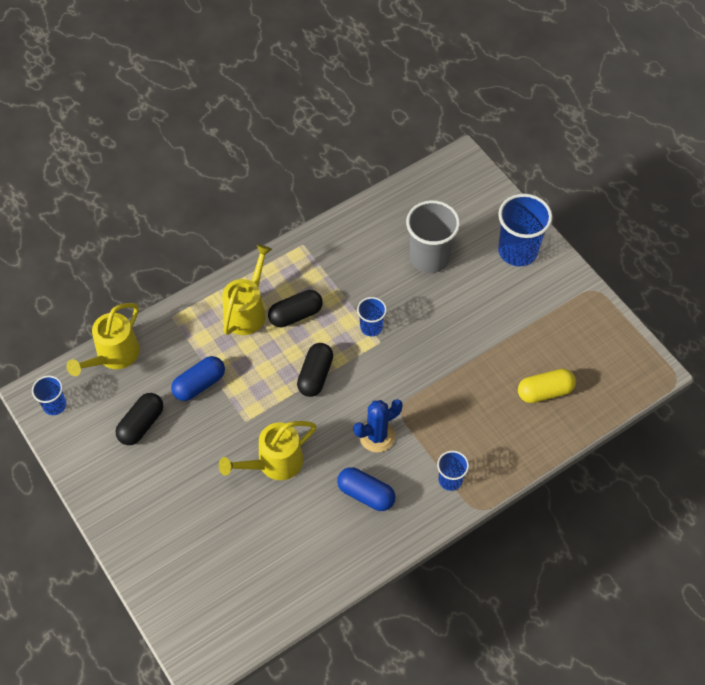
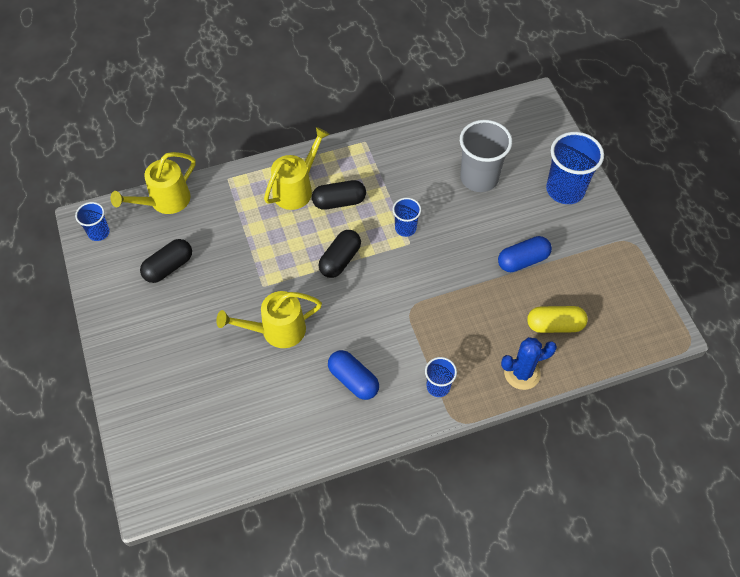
camera: 15 degrees right, 0 degrees up
(199, 384) = (232, 243): blue capsule -> blue capsule (522, 260)
(377, 436) = (380, 329): blue cactus -> blue cactus (522, 373)

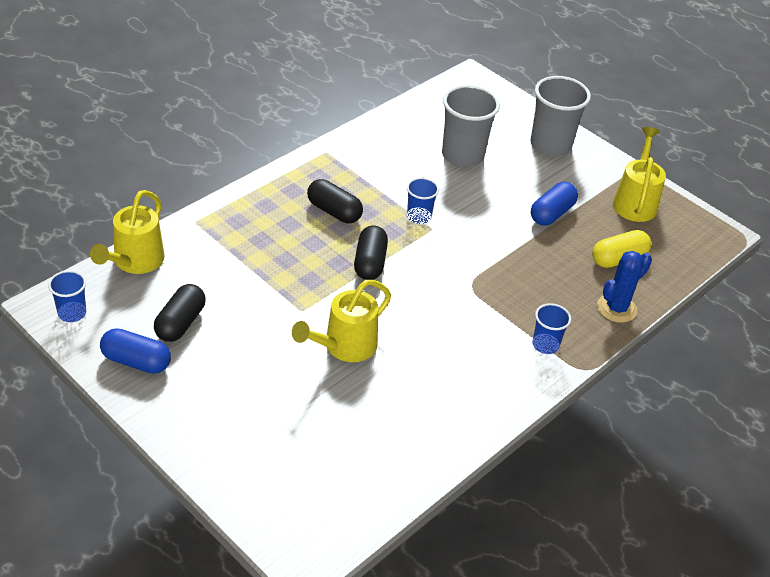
camera: 30 degrees left, 15 degrees down
(296, 188) = (280, 211): yellow watering can -> yellow watering can (635, 201)
(339, 202) = (334, 211): black capsule -> black capsule turned 75 degrees clockwise
(353, 380) = (456, 366): blue capsule -> blue capsule (136, 361)
(565, 190) = (550, 145): blue cup -> grey cup

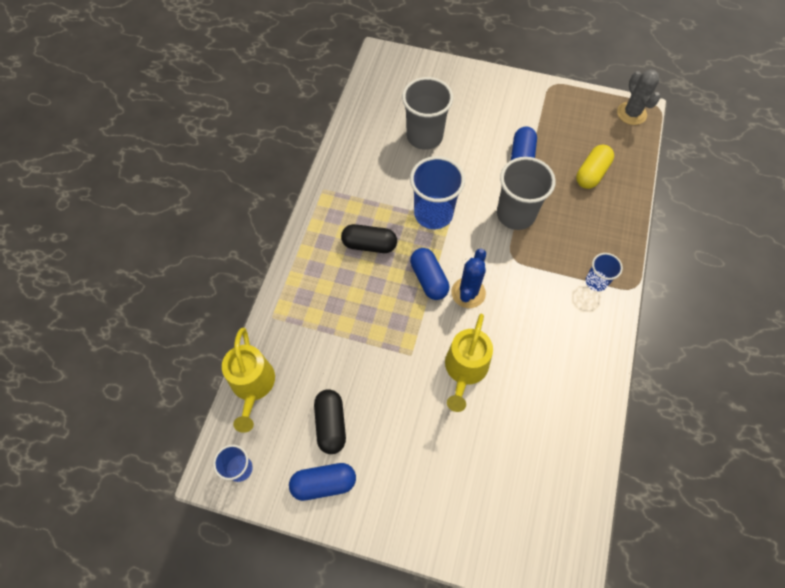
camera: 25 degrees left, 20 degrees up
(370, 263) = (428, 279): black capsule -> blue capsule
(419, 217) = (433, 214): blue cup -> blue cup, size x1.84
(550, 145) = (478, 92): grey cup -> grey cup (515, 214)
(616, 308) = (619, 219): blue cactus -> blue cactus (468, 293)
(635, 201) = (568, 113): yellow watering can -> none
(709, 231) = (631, 113): none -> grey cactus

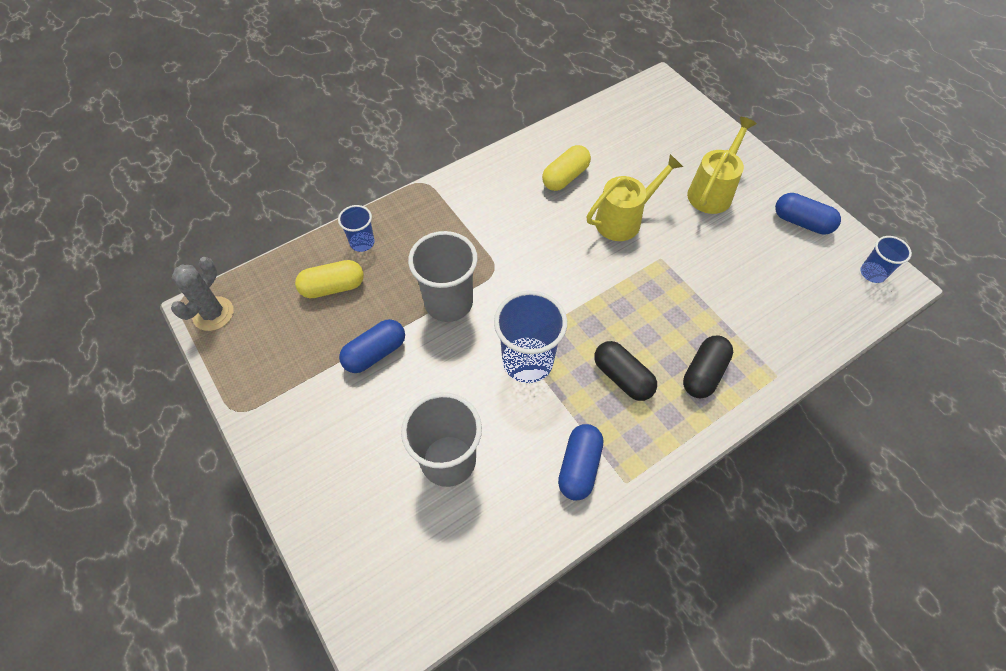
camera: 140 degrees left, 5 degrees down
(253, 386) = (830, 326): yellow watering can -> yellow watering can (712, 191)
(331, 424) = (771, 254): black capsule -> black capsule (704, 373)
(428, 279) = (590, 304): blue capsule -> blue capsule (579, 467)
(468, 293) = (565, 269): blue cactus -> none
(543, 377) = (565, 177): none -> yellow capsule
(596, 281) = (447, 205): blue cup -> blue cup (362, 242)

